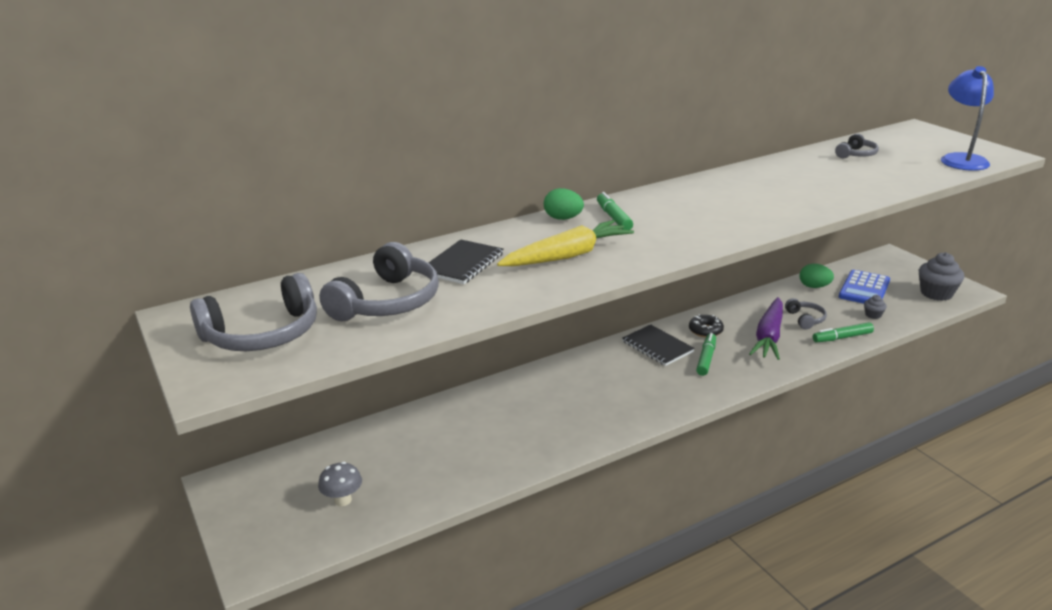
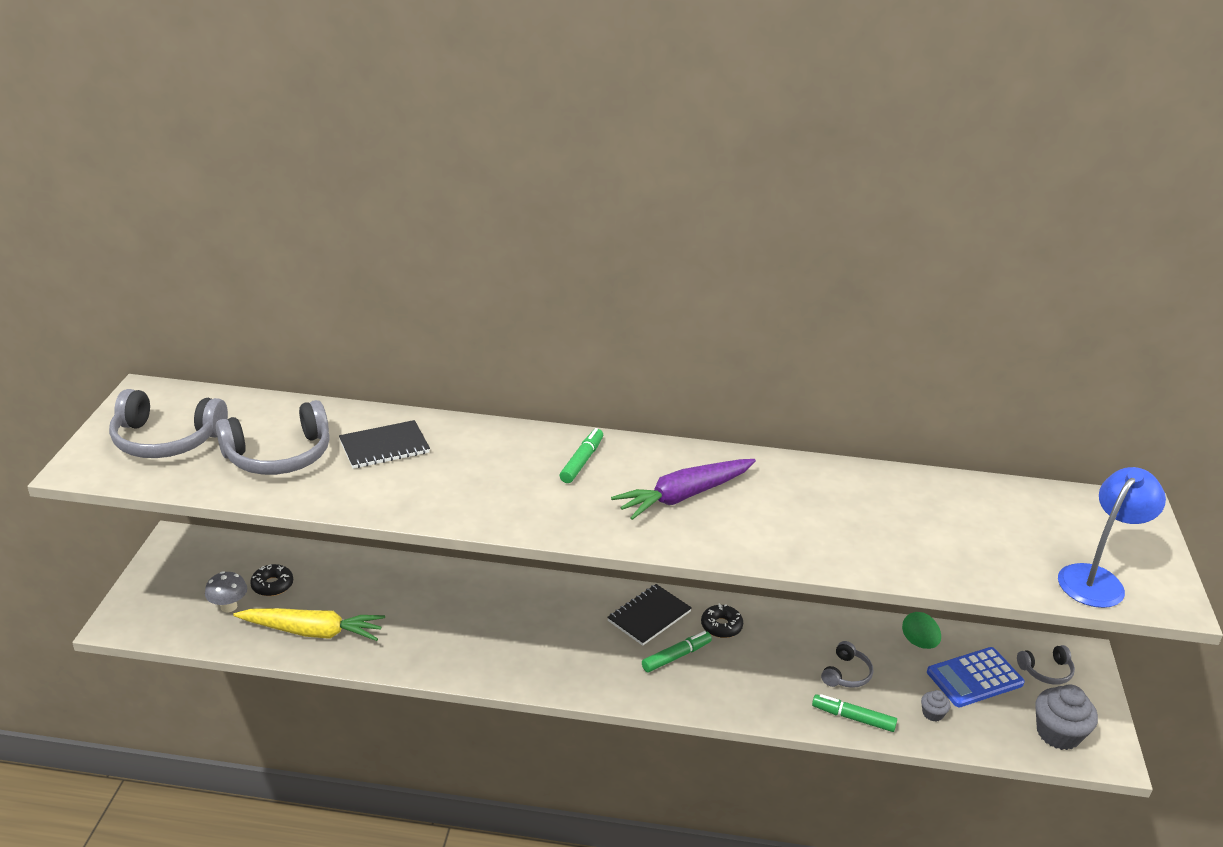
camera: 35 degrees right, 5 degrees up
(360, 467) = (272, 585): none -> black donut
(563, 218) = (538, 439): green egg -> none
(567, 256) = (474, 483): yellow carrot -> yellow carrot (313, 632)
(657, 347) = (649, 616): black notebook -> black notebook turned 45 degrees clockwise
(769, 336) = (776, 670): purple carrot -> purple carrot (684, 496)
(856, 154) = (977, 508): grey headphones -> grey headphones (1046, 671)

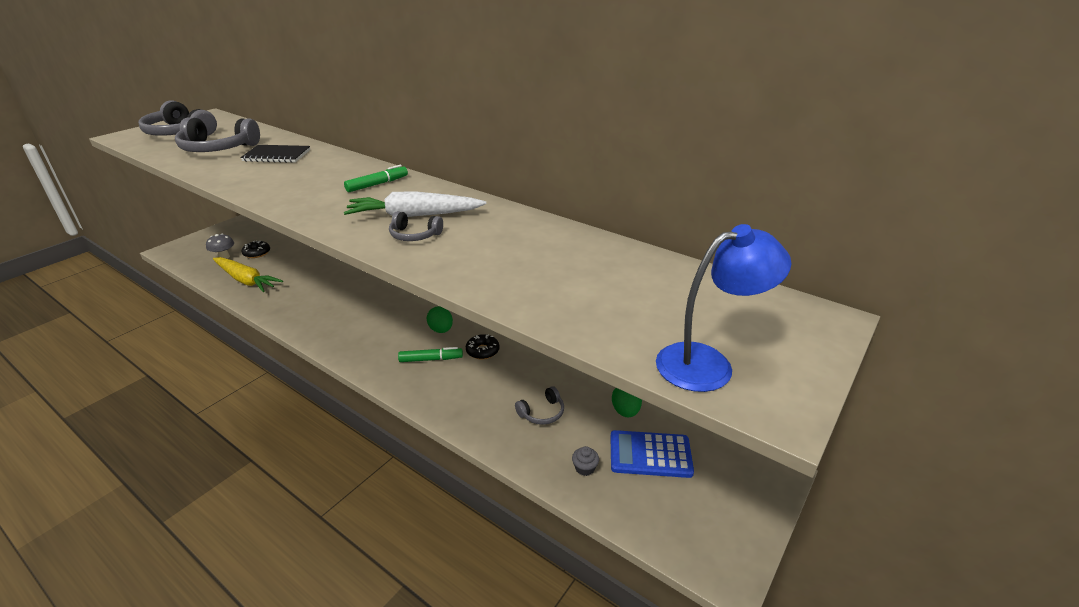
camera: 30 degrees right, 0 degrees up
(649, 616) = (441, 330): black notebook -> green egg
(684, 496) = (414, 215): purple carrot -> white carrot
(853, 718) = (514, 446): green marker -> none
(1046, 671) = (726, 474): grey headphones -> grey headphones (414, 235)
(1058, 733) = (690, 531): grey cupcake -> none

